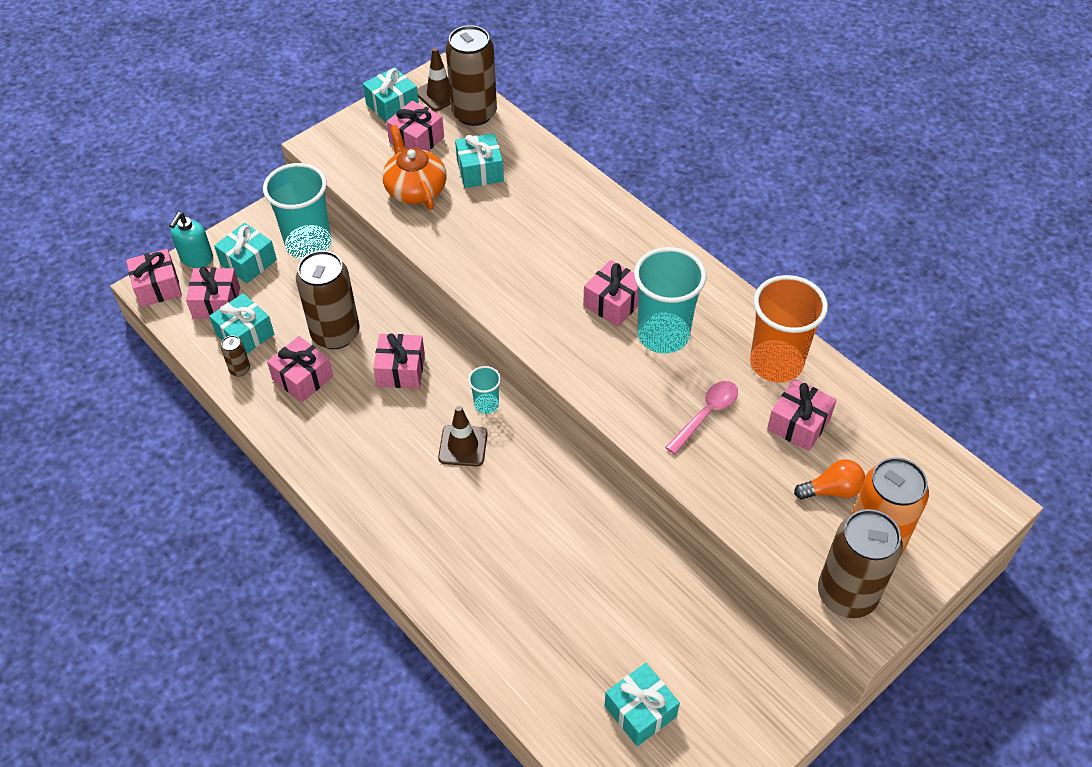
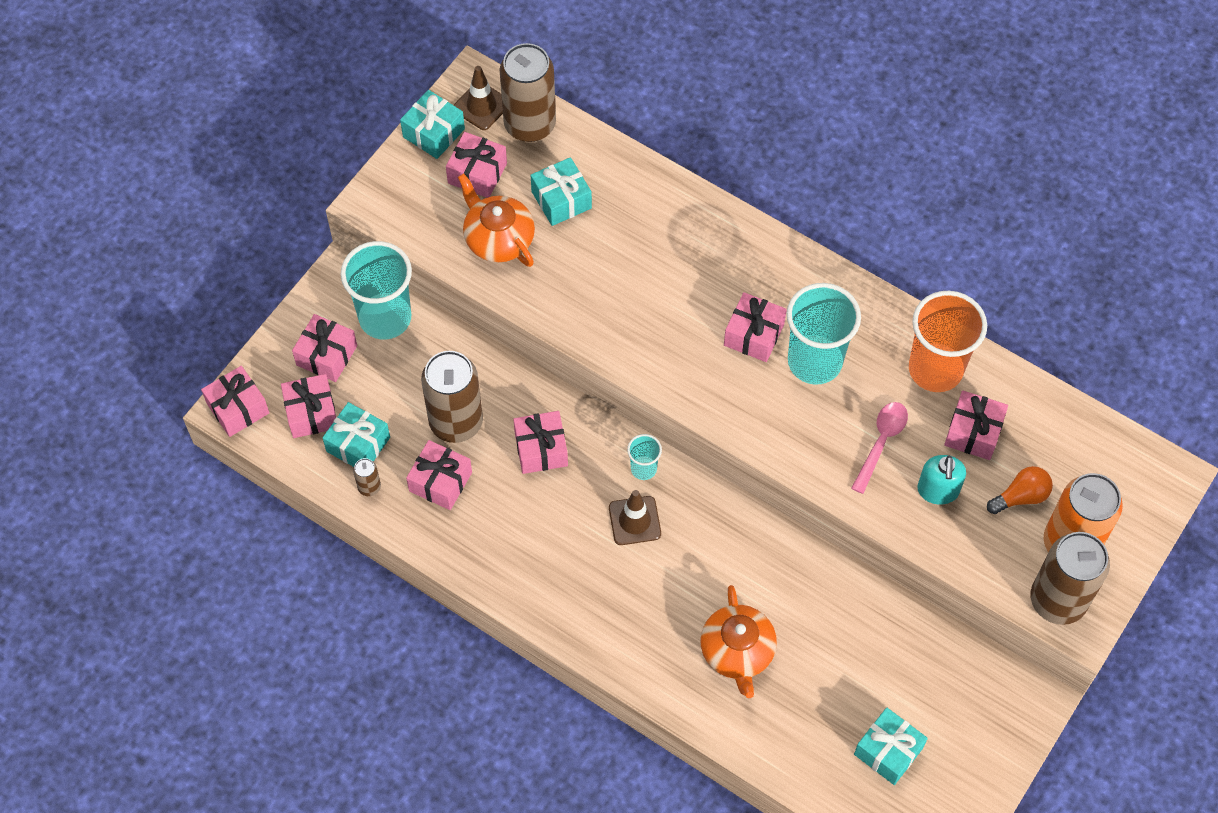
camera: 15 degrees left, 10 degrees up
(196, 258) = (266, 363): turquoise soap dispenser -> turquoise soap dispenser (938, 490)
(248, 262) = (327, 355): turquoise gift -> pink gift
(520, 581) = (737, 652): none -> orange teapot

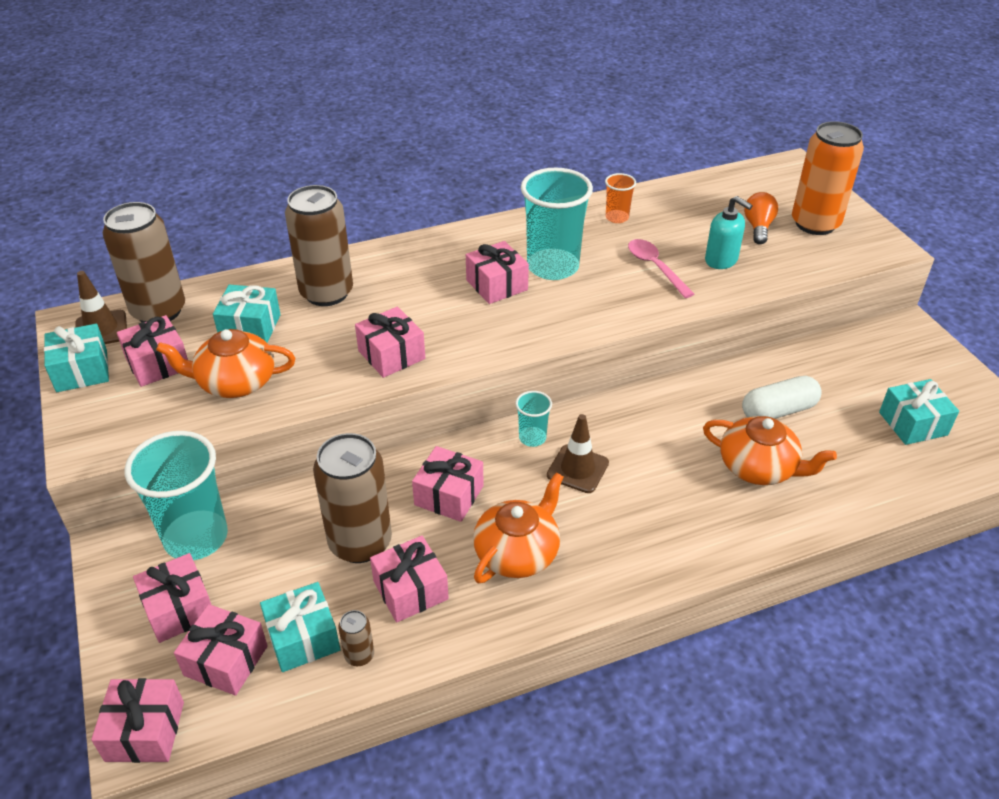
camera: 55 degrees left, 20 degrees down
(522, 528) = (518, 552): none -> orange teapot
(821, 636) = (778, 411): none -> white capsule
(935, 369) = (617, 217): orange cup -> orange cup, size x0.48
(973, 432) = (685, 224): pink gift -> pink gift (391, 355)
(1057, 600) = (860, 248): brown can -> brown can (326, 293)

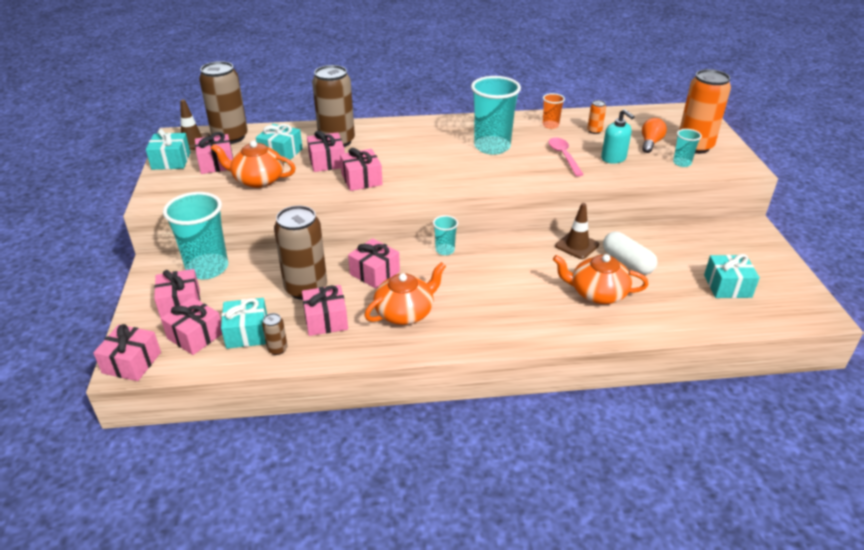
camera: 15 degrees right, 5 degrees down
(497, 285) = (449, 152): pink gift -> pink gift (327, 162)
(577, 469) = (467, 273): brown traffic cone -> brown traffic cone (577, 245)
(678, 218) = (594, 131): none -> orange can
(759, 467) = (597, 293): orange teapot -> orange teapot turned 150 degrees clockwise
(778, 411) = (627, 262): white capsule -> white capsule turned 60 degrees clockwise
(810, 253) = (682, 163): none -> turquoise cup

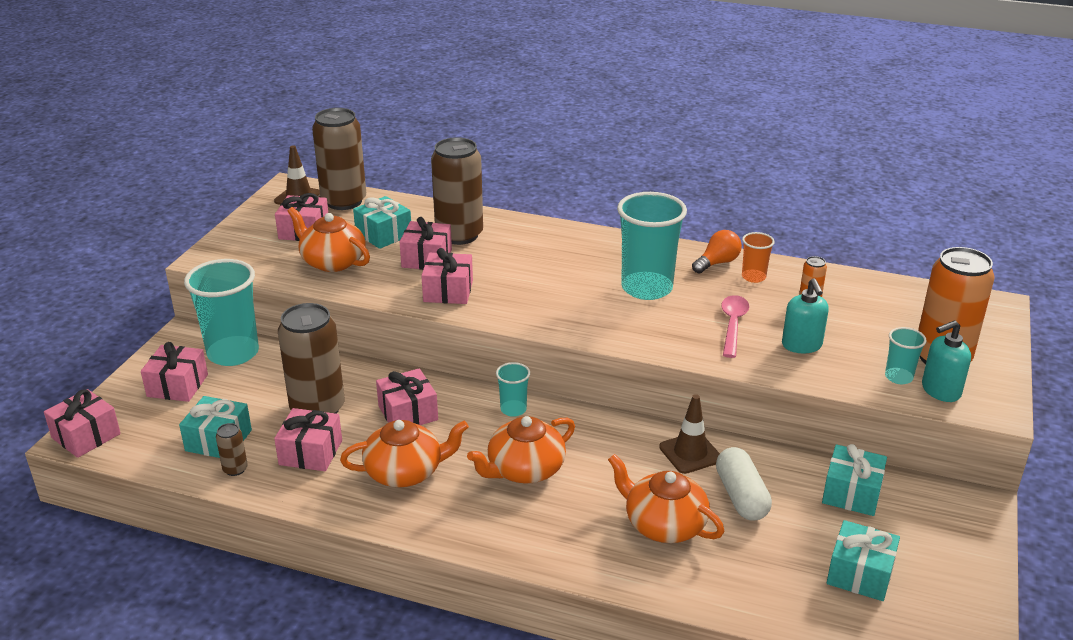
camera: 25 degrees right, 5 degrees down
(171, 161) = (259, 216): turquoise gift -> turquoise gift (851, 493)
(195, 336) = (166, 426): pink gift -> none
(484, 286) = (524, 469): none -> orange teapot
(650, 143) = (877, 337): orange light bulb -> orange light bulb (717, 263)
(710, 164) = (940, 390): none -> turquoise soap dispenser

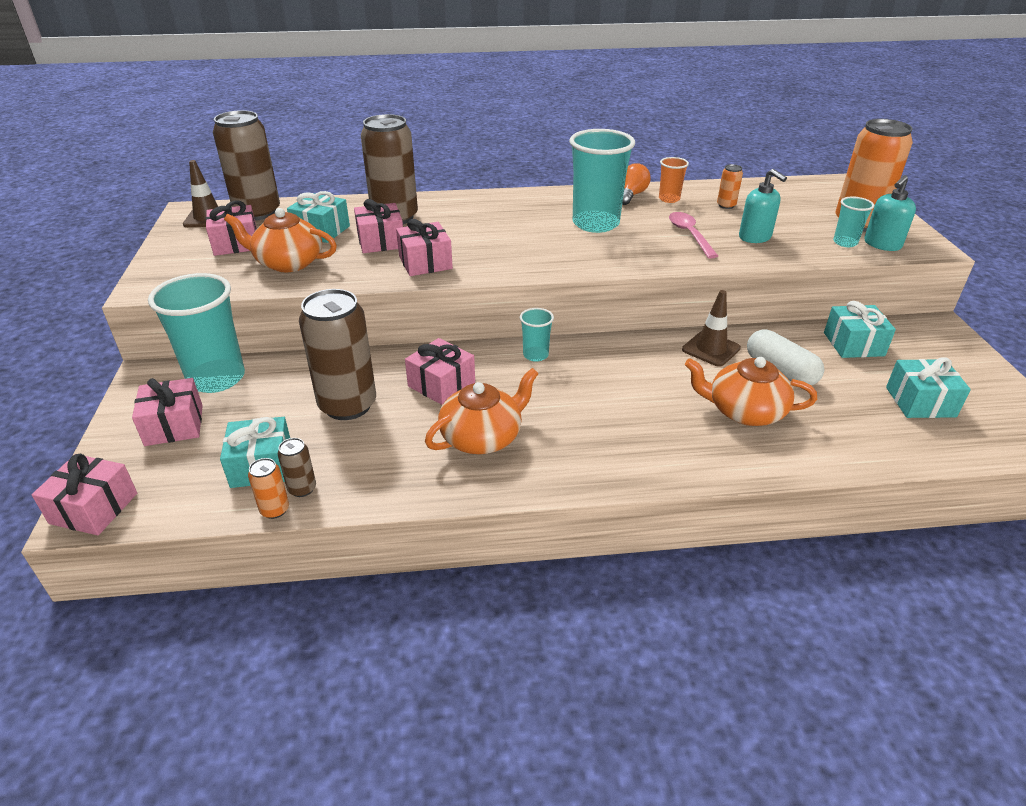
camera: 25 degrees left, 5 degrees up
(205, 479) = (275, 510): none -> orange can
(311, 452) = (372, 448): pink gift -> none
(524, 469) = (589, 402): orange teapot -> none

